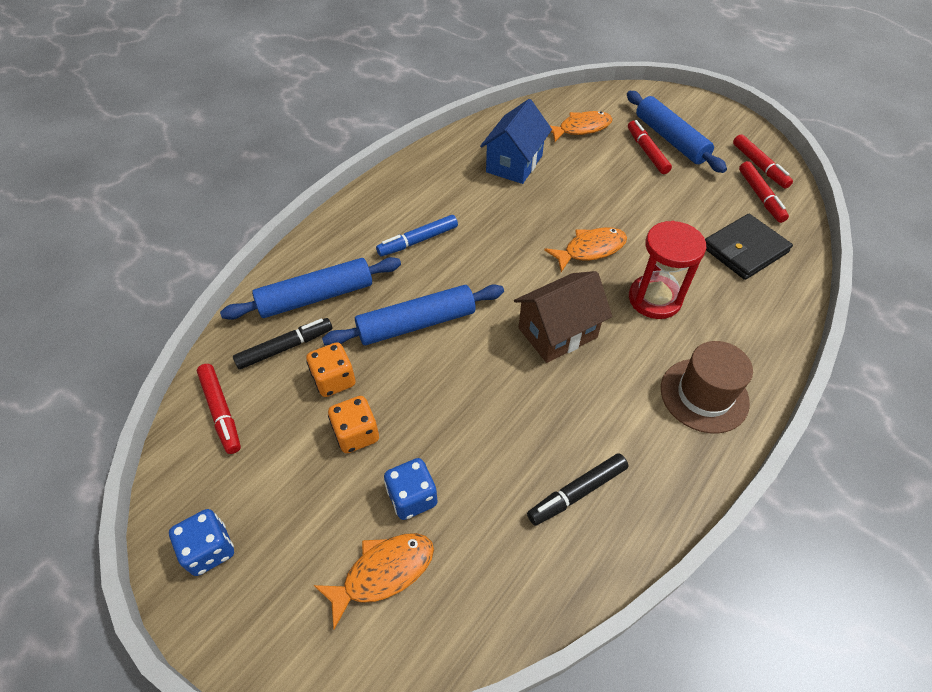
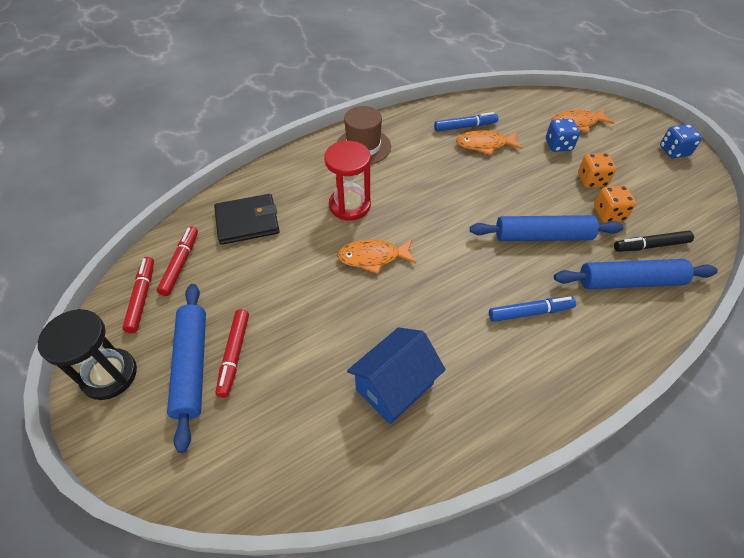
camera: 160 degrees left, 0 degrees up
(221, 411) = (690, 215): red marker -> none
(557, 333) = (436, 202): brown house -> none
(577, 492) = (465, 127): black marker -> blue marker
(581, 128) = (280, 423): orange fish -> orange fish (484, 145)
(720, 122) = (109, 375): none -> black hourglass

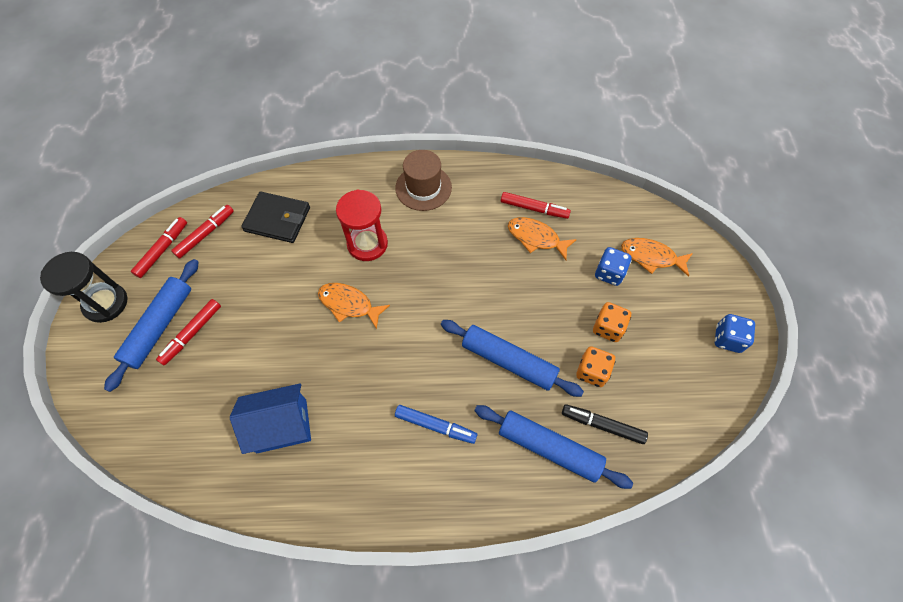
camera: 30 degrees right, 10 degrees up
(465, 127) = (534, 209): blue marker -> red marker

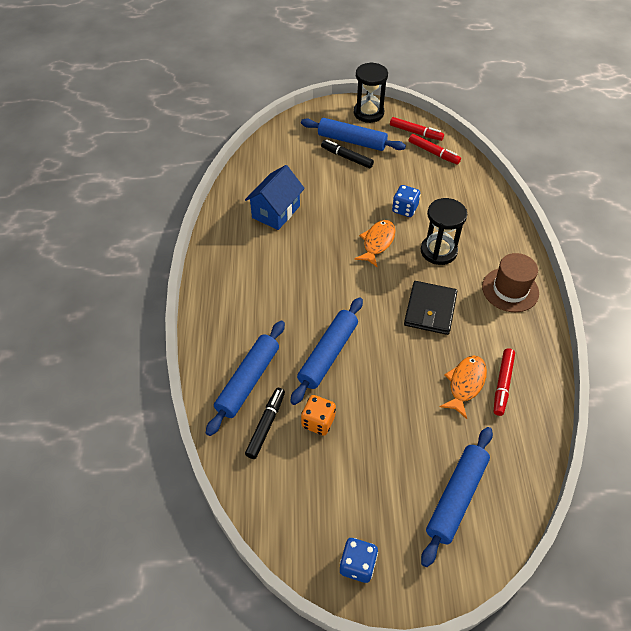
camera: 90 degrees right, 10 degrees down
(192, 334) = (346, 157): red marker -> black marker
(277, 219) = (455, 192): black wallet -> black wallet (430, 310)
(282, 426) = (276, 212): blue house -> blue house turned 45 degrees clockwise
(367, 244) = (438, 251): red hourglass -> black hourglass
(435, 426) = (271, 302): blue marker -> none
(608, 328) = (365, 441): orange dice -> none
(609, 273) = (430, 450): blue dice -> blue dice (404, 209)
(651, 257) = (456, 497): orange fish -> blue rolling pin

